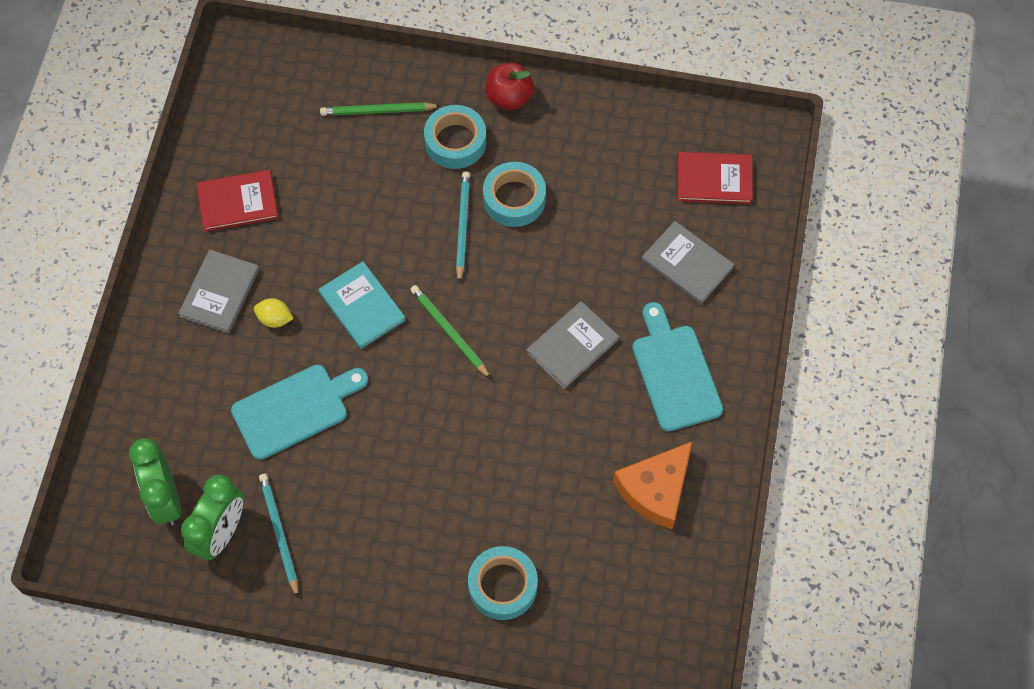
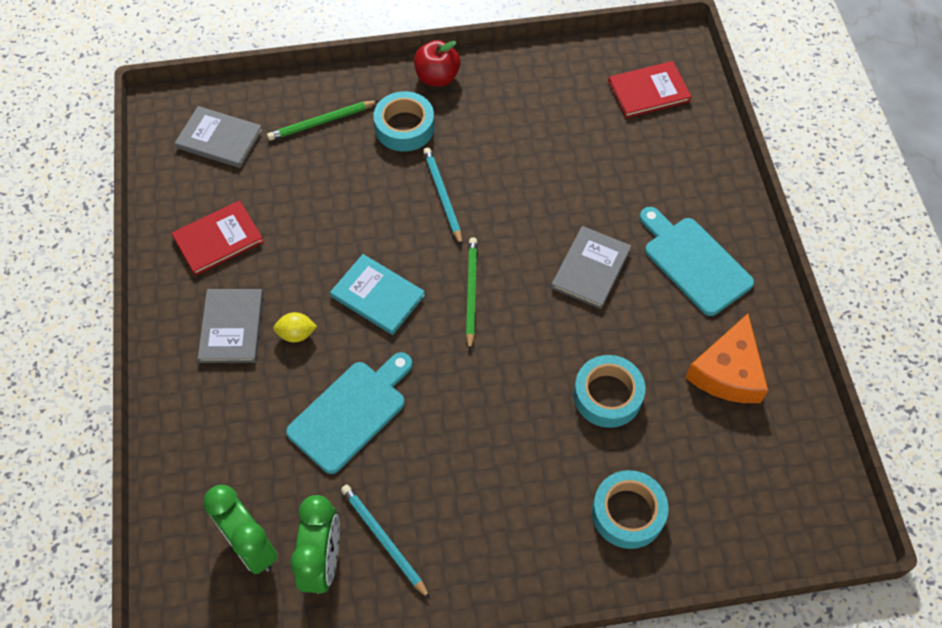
camera: 20 degrees left, 5 degrees down
(449, 332) = (471, 293): green pencil -> green pencil turned 60 degrees clockwise
(514, 199) = (479, 159): turquoise tape -> turquoise tape (607, 395)
(687, 264) = (659, 167): grey book -> grey book (219, 139)

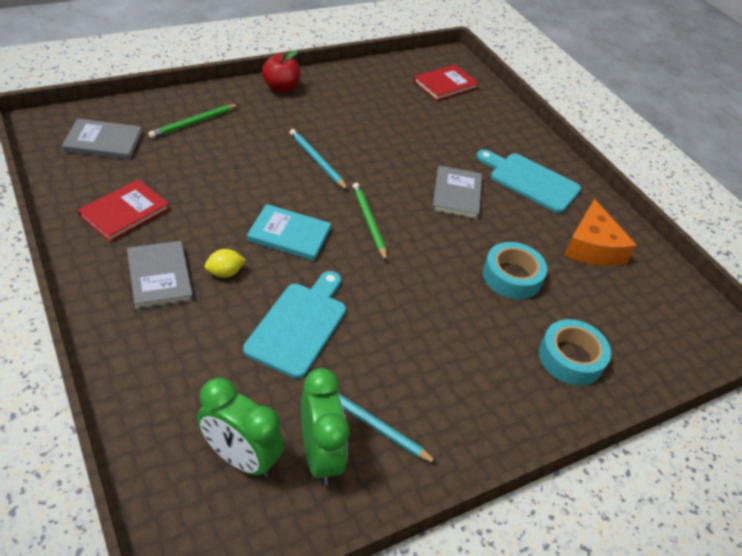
camera: 25 degrees left, 15 degrees down
(404, 127) = (267, 120): turquoise tape -> none

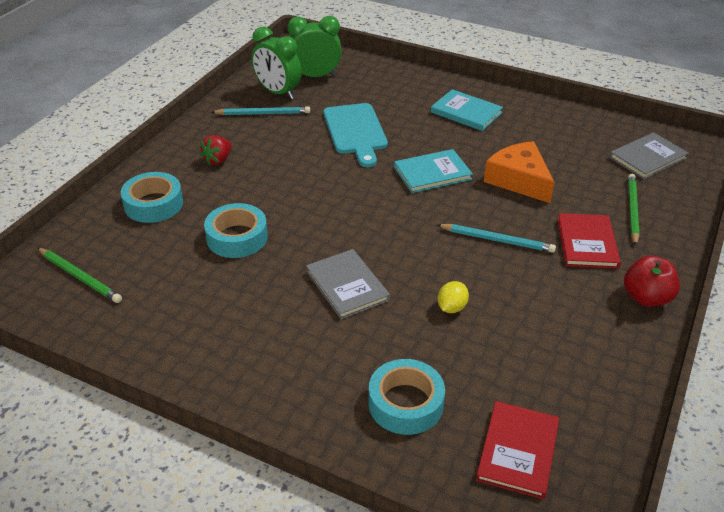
camera: 150 degrees right, 5 degrees down
(125, 212) = (545, 129): red book -> red book (587, 243)
(159, 276) = (466, 112): grey book -> turquoise book
(225, 273) = (435, 132): yellow lemon -> yellow lemon (451, 307)
(368, 222) = (391, 214): green pencil -> green pencil (80, 277)
(474, 378) = (218, 160): none -> red strawberry
(481, 125) = (405, 403): none -> turquoise tape
(530, 181) = (286, 353): turquoise cutting board -> none
(592, 247) = (175, 310): orange cheese -> orange cheese (519, 180)

